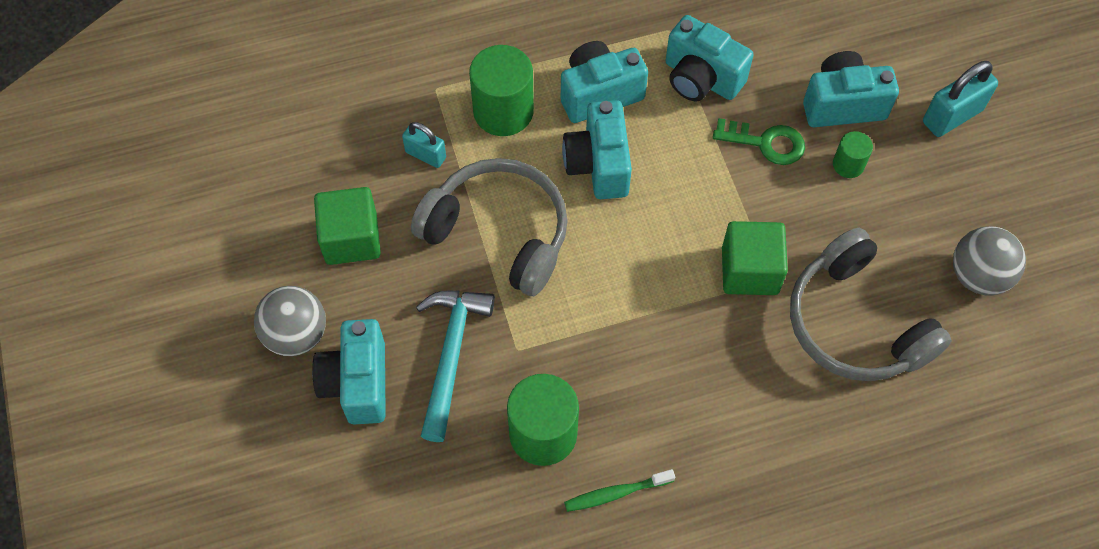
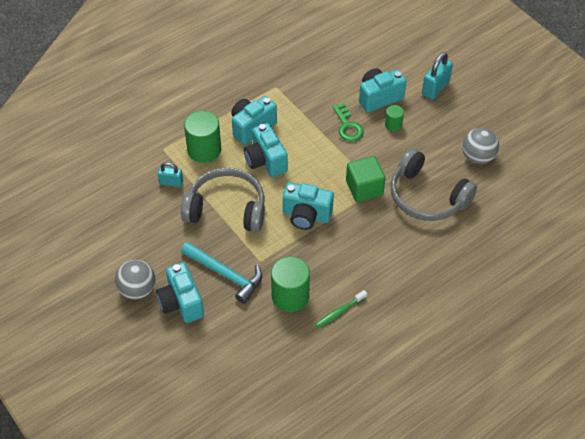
camera: 20 degrees left, 10 degrees down
(351, 239) = (148, 234): green cube -> none
(450, 355) = (226, 274): turquoise hammer -> turquoise hammer turned 135 degrees clockwise
(701, 78) = (302, 105): turquoise camera -> turquoise camera (306, 215)
(766, 143) = (348, 126): green key -> green key turned 75 degrees clockwise

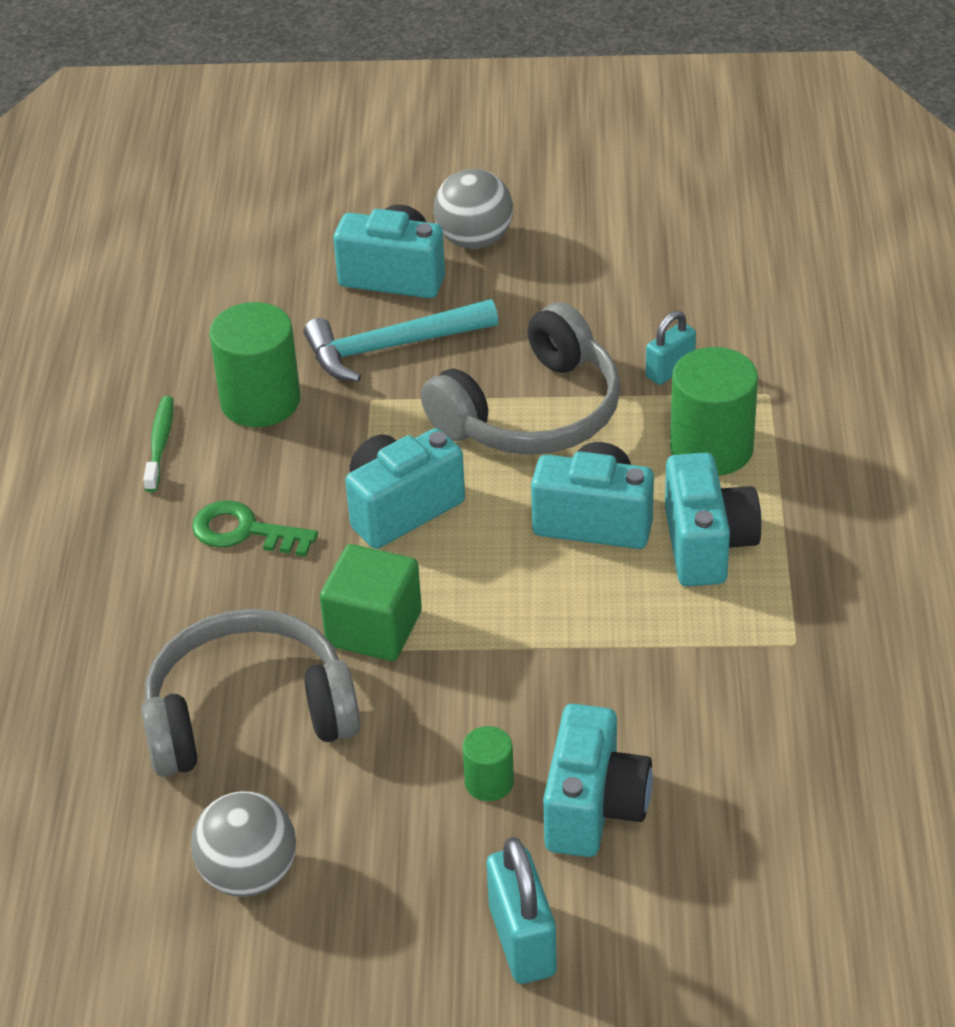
camera: 130 degrees right, 10 degrees down
(348, 126) = (561, 700): green key -> green key (244, 531)

